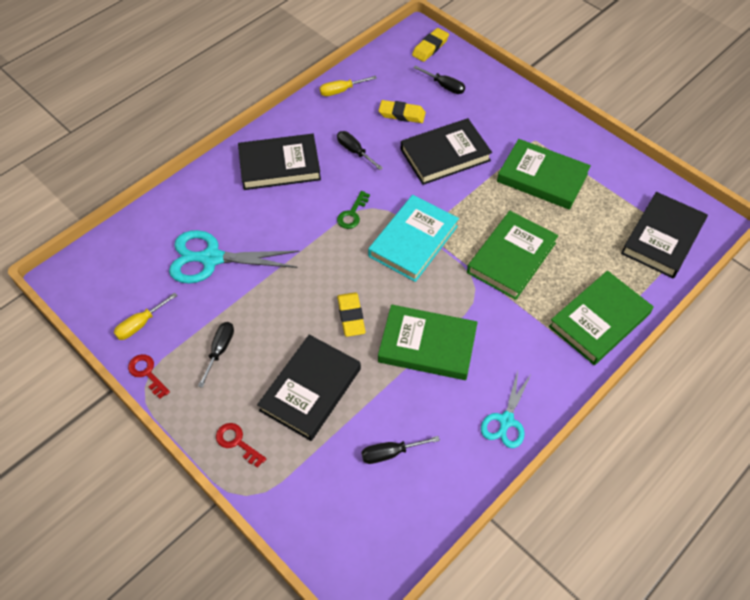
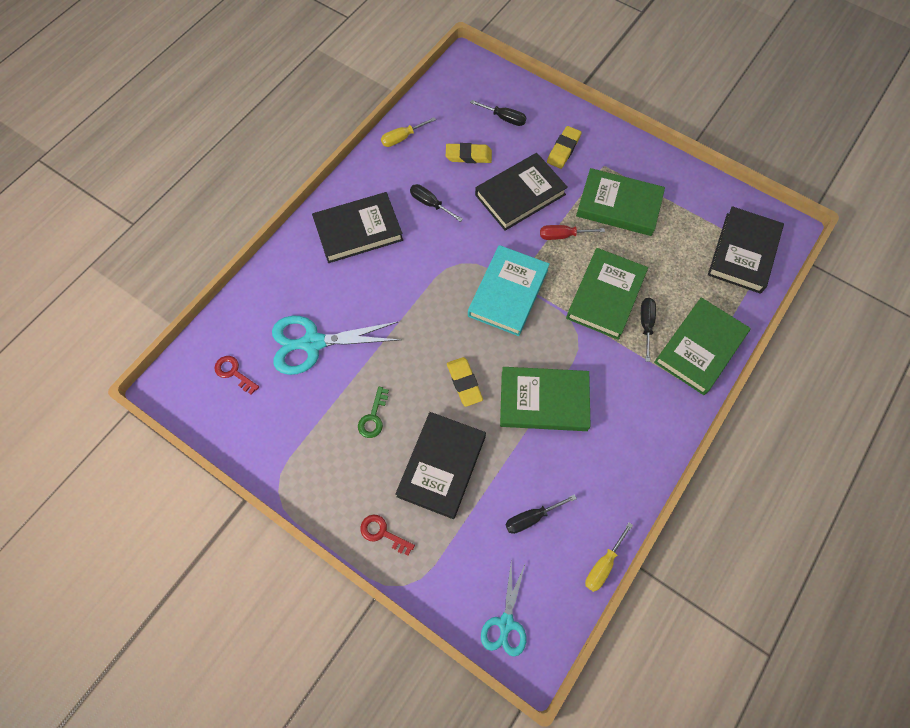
camera: 10 degrees left, 10 degrees up
(140, 324) = (258, 425): yellow screwdriver -> yellow screwdriver (603, 565)
(147, 373) = (277, 477): red key -> red key (234, 373)
(220, 350) = (344, 440): black screwdriver -> black screwdriver (646, 325)
(352, 214) = (442, 273): green key -> green key (373, 417)
(430, 47) = (481, 77): yellow eraser -> yellow eraser (563, 149)
(479, 197) = (563, 235): none -> red screwdriver
(506, 421) = (633, 466): turquoise scissors -> turquoise scissors (506, 623)

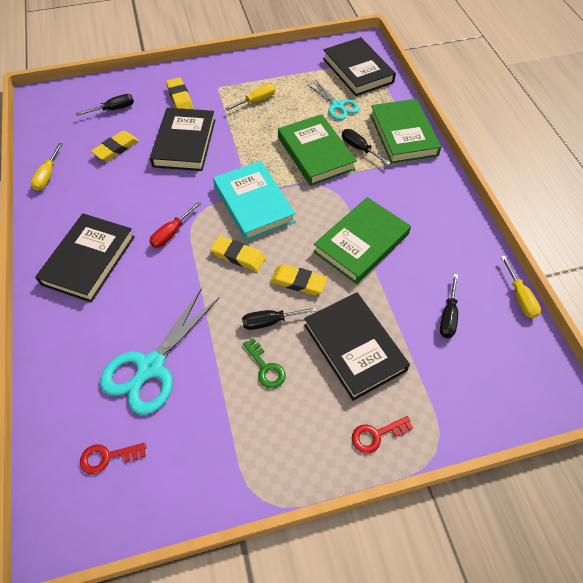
camera: 50 degrees left, 10 degrees down
(430, 204) = (125, 198): black screwdriver -> black screwdriver (270, 321)
(449, 322) = (238, 256): none -> yellow eraser
(506, 623) = (522, 395): turquoise scissors -> turquoise scissors (338, 106)
(563, 235) = (244, 143): red screwdriver -> red screwdriver (171, 233)
(619, 205) = (256, 101): green book -> yellow screwdriver

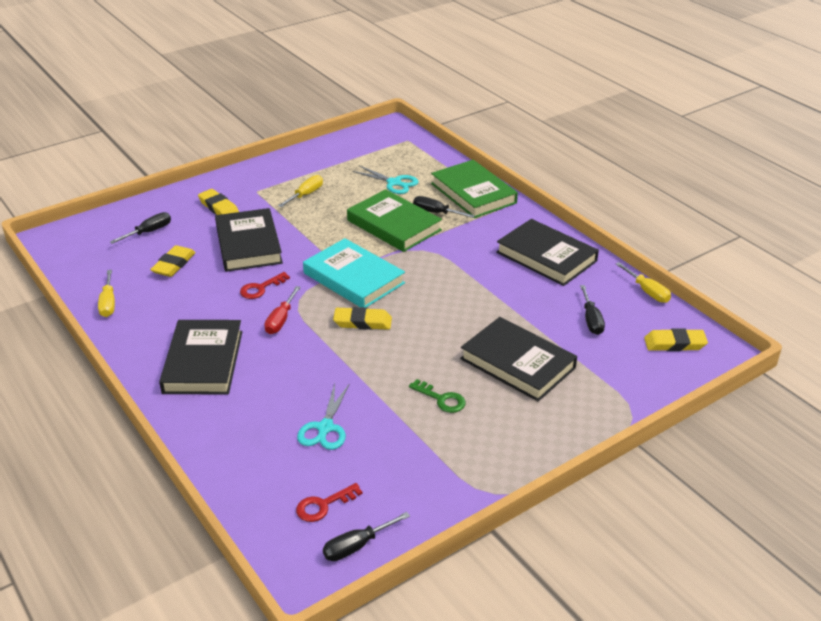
camera: 20 degrees left, 20 degrees down
(150, 367) = (325, 428): turquoise scissors -> turquoise scissors, size x0.60
(270, 321) = (425, 364): black screwdriver -> black screwdriver (357, 546)
(298, 282) = (435, 328): yellow eraser -> yellow eraser (674, 344)
(357, 70) = (398, 150): black book -> black book (546, 257)
(361, 243) = (480, 285): green book -> none
(376, 435) = (573, 420): red key -> red key (261, 288)

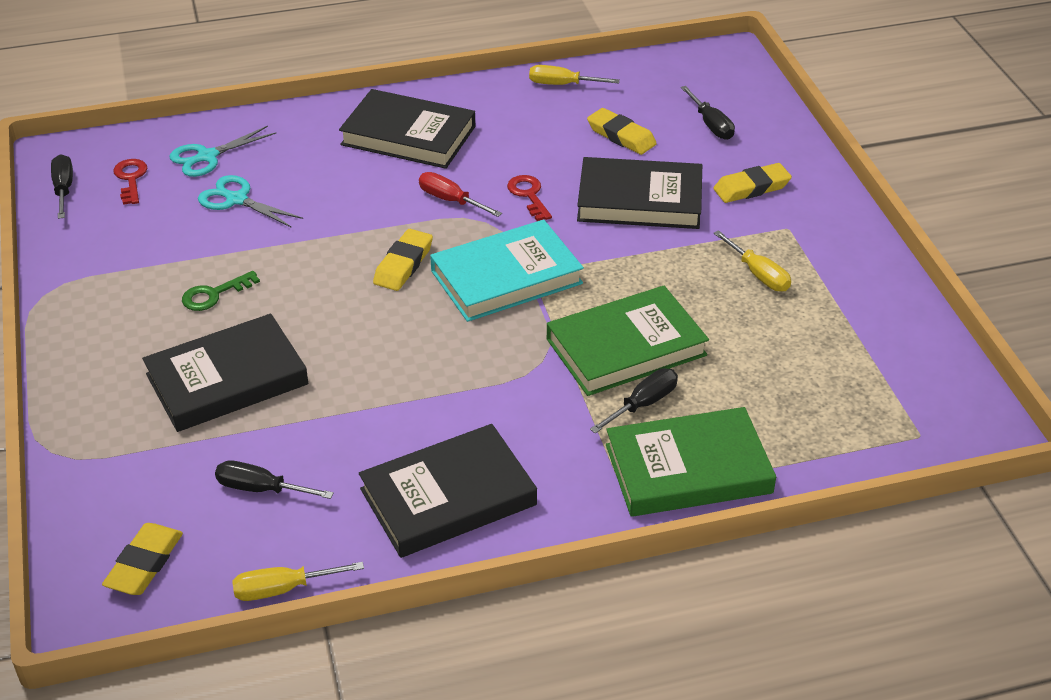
camera: 110 degrees right, 5 degrees up
(394, 183) = (761, 379): turquoise scissors -> turquoise scissors (207, 157)

